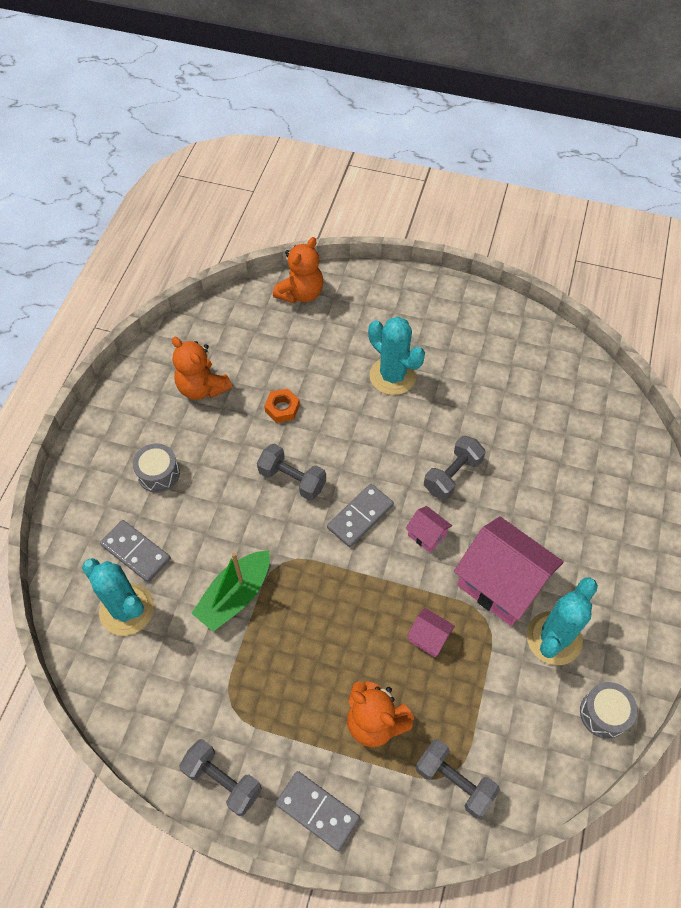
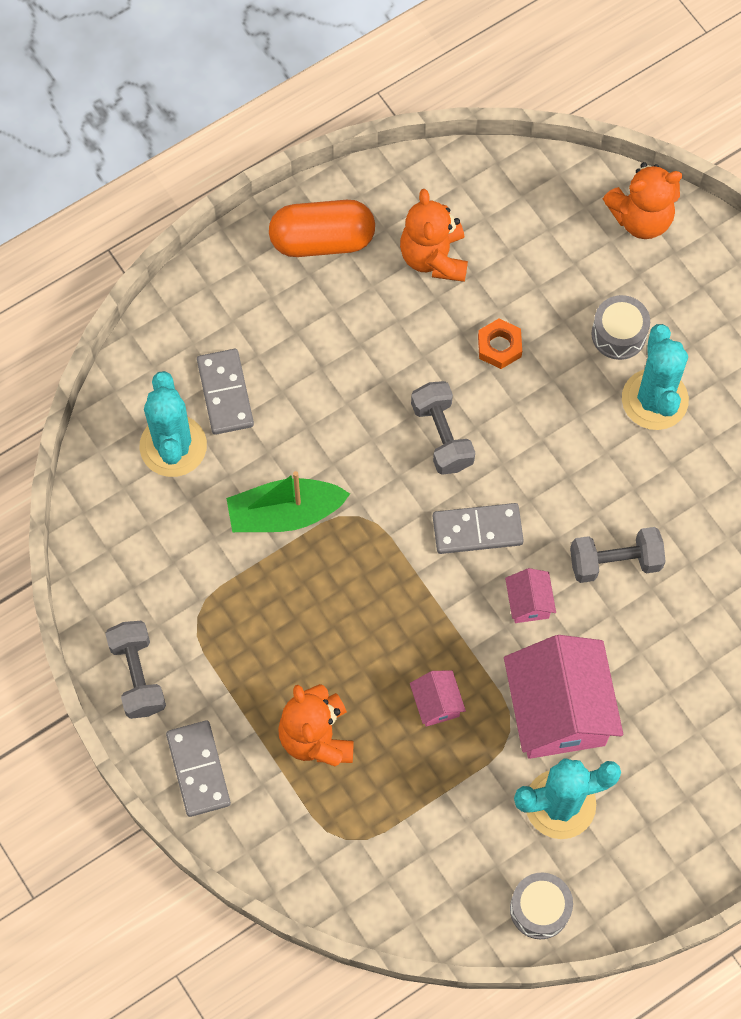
camera: 40 degrees right, 10 degrees up
(126, 423) = (322, 240): none -> orange capsule
(158, 474) = (311, 324): grey drum -> grey drum (618, 334)
(454, 781) = (342, 847): grey dumbbell -> none

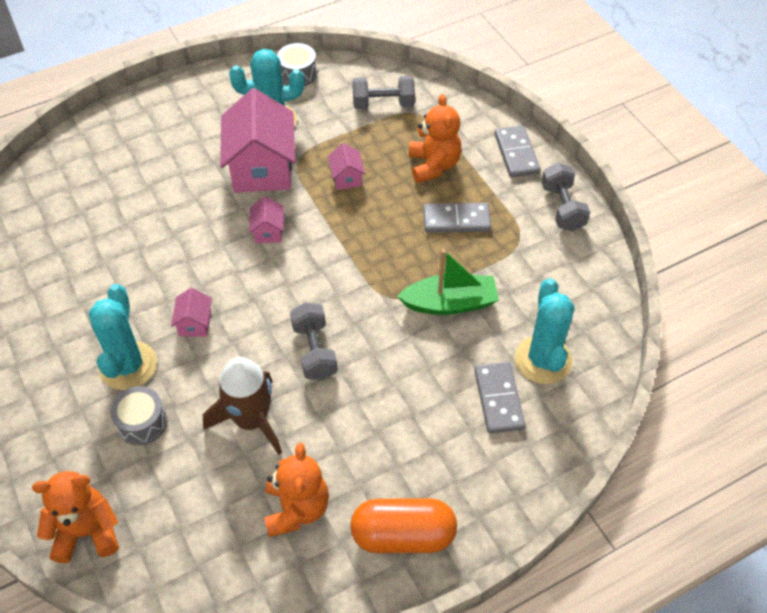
camera: 175 degrees left, 15 degrees down
(477, 530) = (298, 281): grey domino -> grey domino (456, 220)
(499, 346) = (251, 420): orange nut -> brown rocket
(591, 460) = (195, 323): none -> pink house
(615, 562) = (196, 252): grey dumbbell -> grey dumbbell (383, 104)

